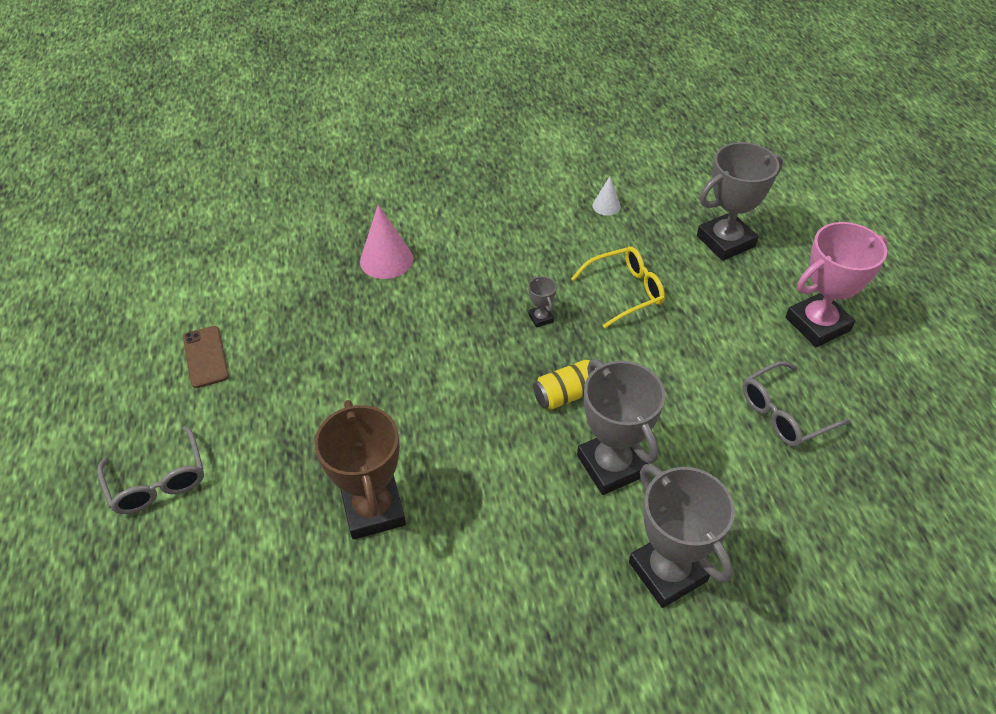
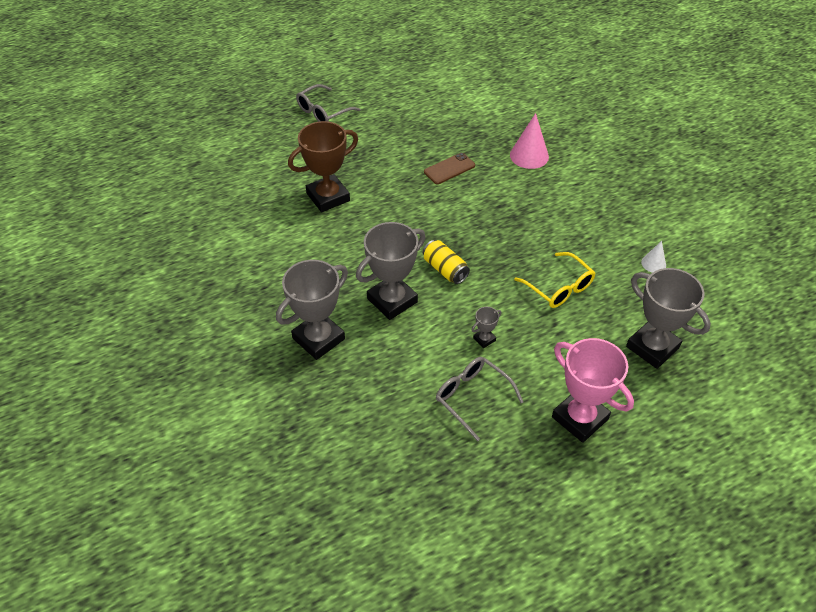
camera: 75 degrees right, 0 degrees up
(205, 357) = (413, 102): brown phone -> brown phone (449, 169)
(541, 318) = (509, 244): grey trophy -> grey trophy (484, 339)

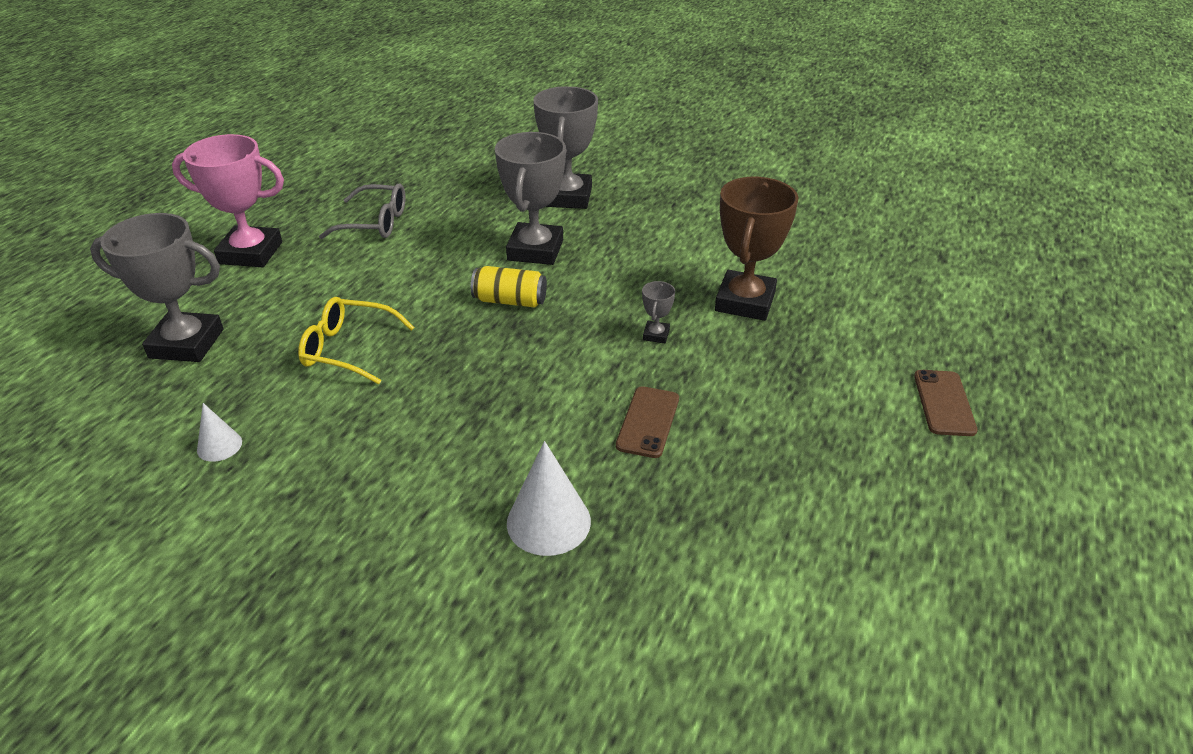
camera: 140 degrees right, 10 degrees down
(323, 112) = (944, 403): grey glasses -> brown phone
(484, 339) = (401, 264): grey trophy -> grey trophy (656, 335)
(529, 155) = (548, 522): pink cone -> white cone

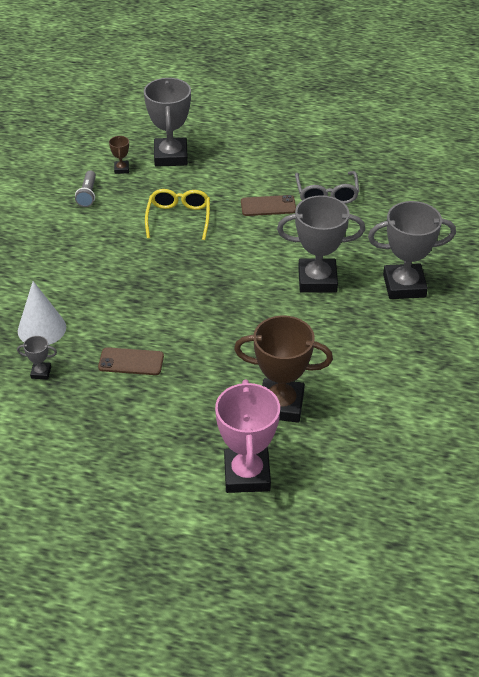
camera: 80 degrees right, 5 degrees up
(177, 400) = (121, 169): none -> brown trophy
(219, 446) = (87, 194): white cone -> grey flashlight
(250, 253) = (270, 151): pink trophy -> pink trophy (247, 474)
(510, 301) = (248, 278): yellow can -> none
(656, 335) = (225, 357): grey trophy -> grey trophy (41, 372)
(944, 403) = (176, 526): brown phone -> brown phone (268, 206)

